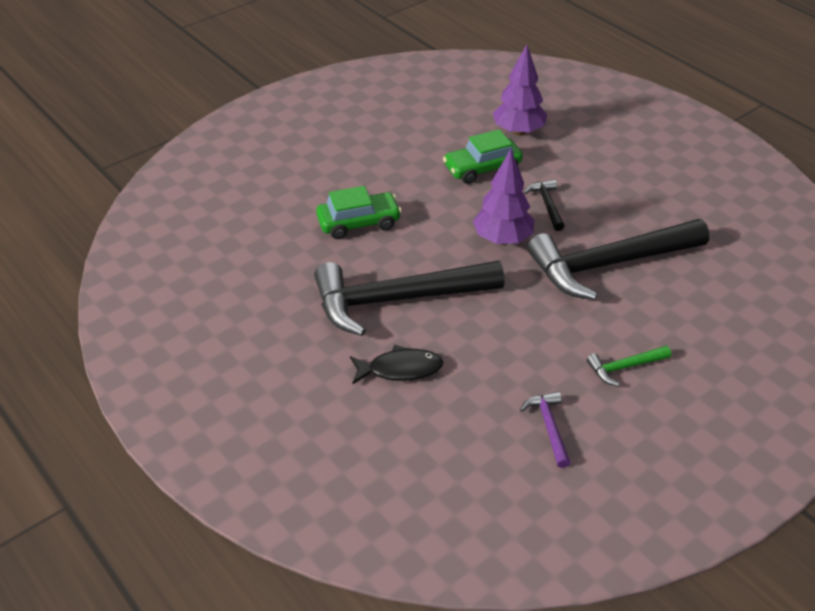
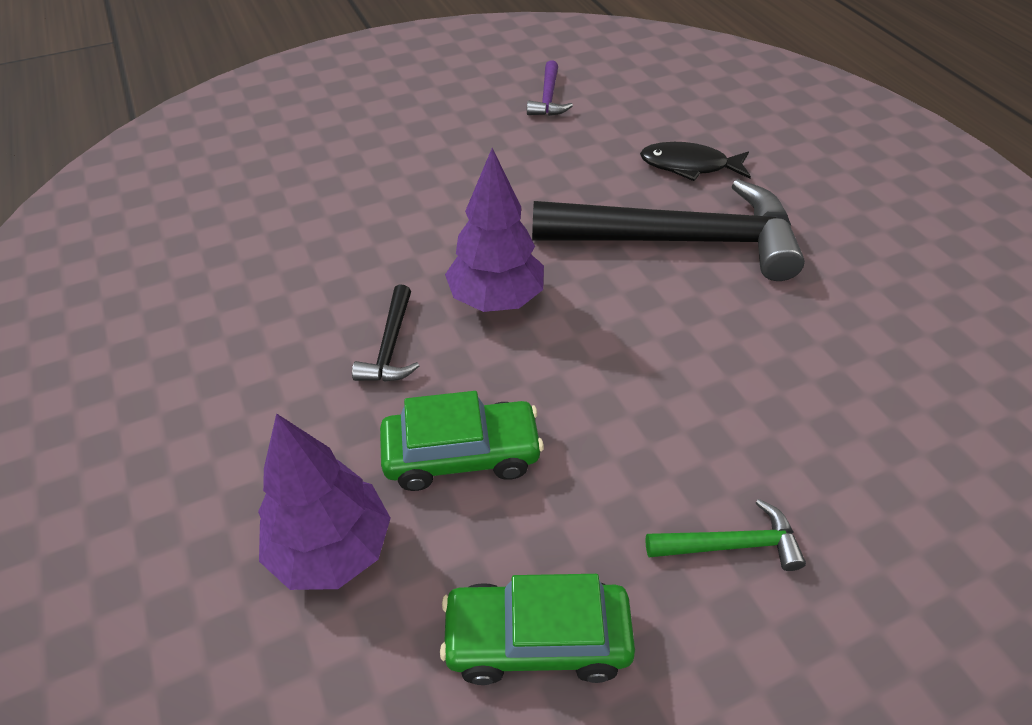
camera: 165 degrees left, 5 degrees up
(359, 223) = (724, 375): green car -> green car (537, 639)
(609, 264) = (367, 235): black hammer -> none
(624, 367) = (439, 129): green hammer -> green hammer (730, 544)

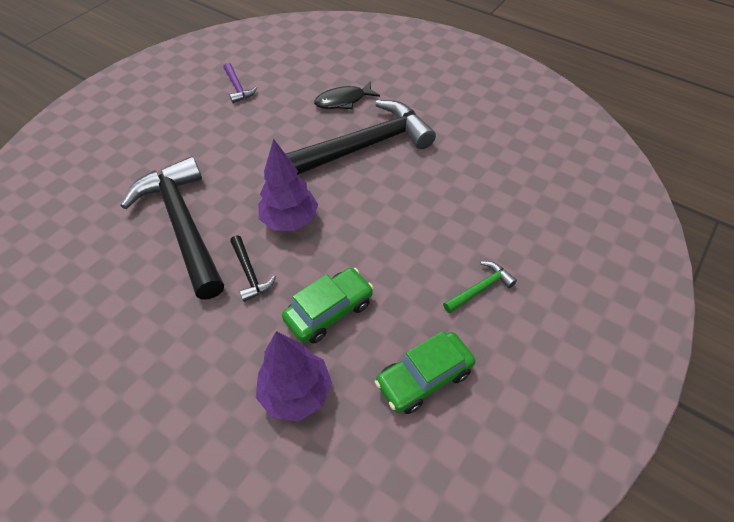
camera: 30 degrees left, 5 degrees up
(352, 244) = (183, 225): none -> black hammer

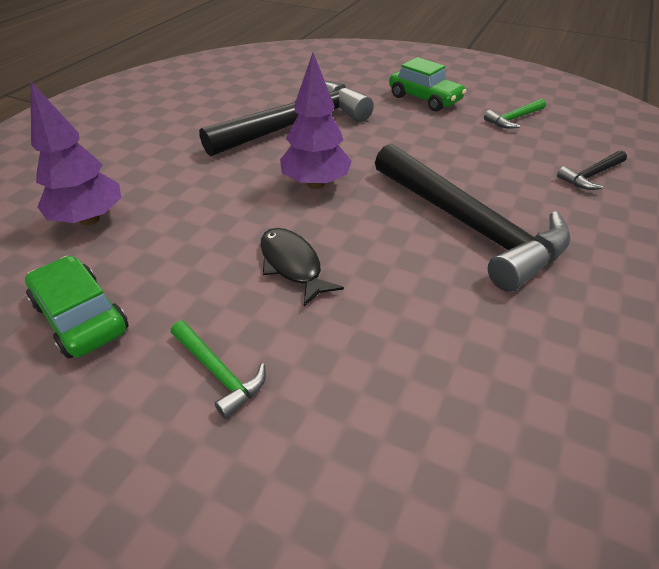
camera: 80 degrees right, 10 degrees down
(238, 87) = (514, 119): purple hammer -> green hammer
(250, 273) = (239, 170): black hammer -> black hammer (591, 176)
(329, 311) = (187, 228): green car -> green car (424, 99)
(343, 101) = (550, 196): black fish -> black fish (292, 265)

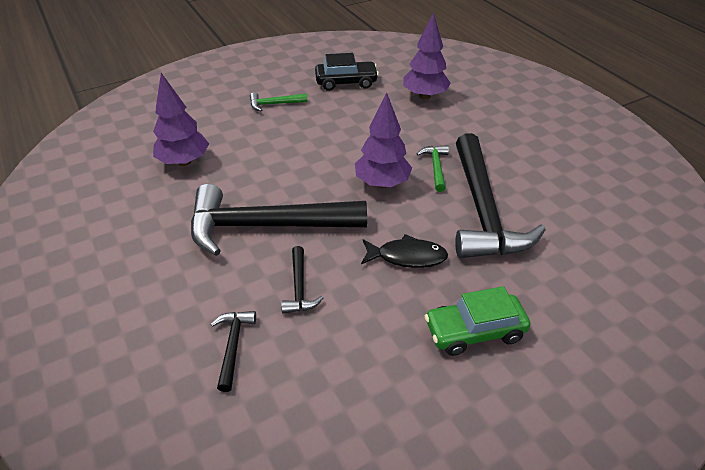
camera: 125 degrees right, 0 degrees up
(81, 317) = (346, 82): green car -> black car
(292, 265) = (314, 144): black fish -> black fish (407, 257)
(474, 380) = (184, 162): none -> purple tree
(499, 172) = (299, 287): none -> black hammer
(514, 119) = (369, 377): green hammer -> green hammer (435, 167)

